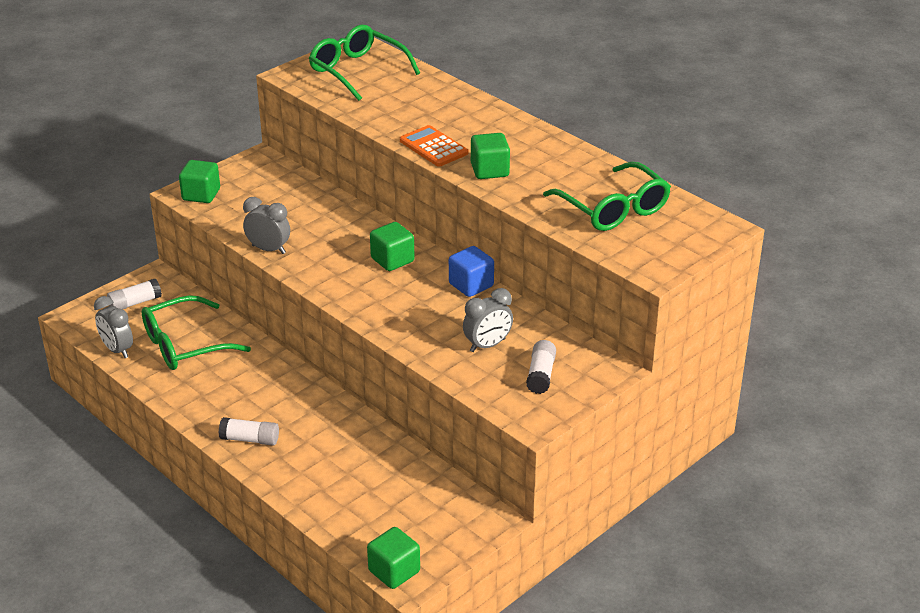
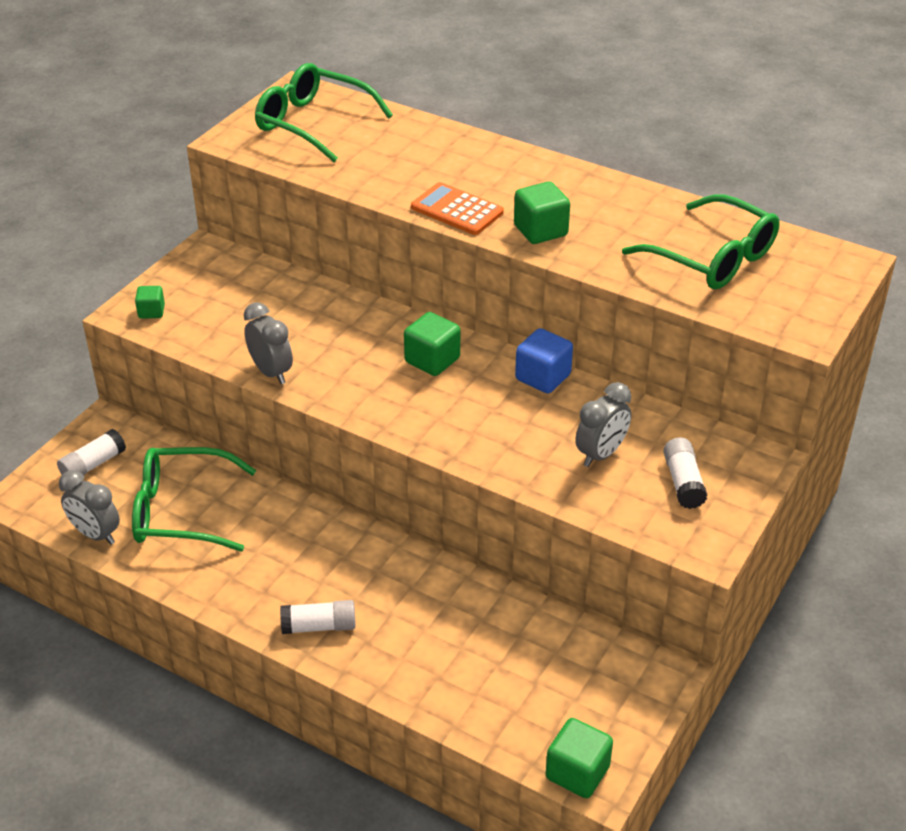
camera: 15 degrees left, 5 degrees up
(184, 345) = (181, 511): green glasses -> green glasses turned 45 degrees clockwise
(201, 195) = (151, 312): green cube -> green cube, size x0.60
(268, 249) = (271, 372): grey clock -> grey clock turned 45 degrees clockwise

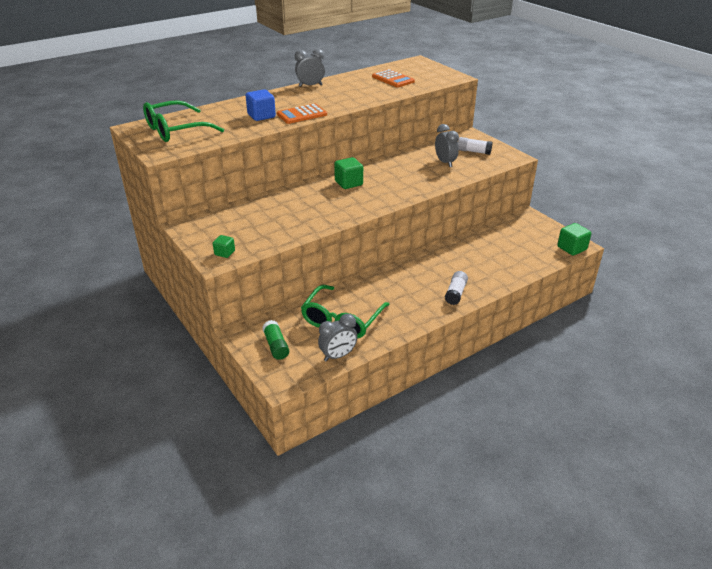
camera: 65 degrees left, 5 degrees down
(93, 465) = (276, 346): white glue stick -> green glue stick
(271, 372) = (318, 226): grey clock -> grey clock (310, 85)
(540, 230) = (339, 102): green cube -> none
(543, 377) = (384, 162): blue cube -> blue cube (261, 116)
(713, 258) = (393, 79): green glasses -> orange calculator

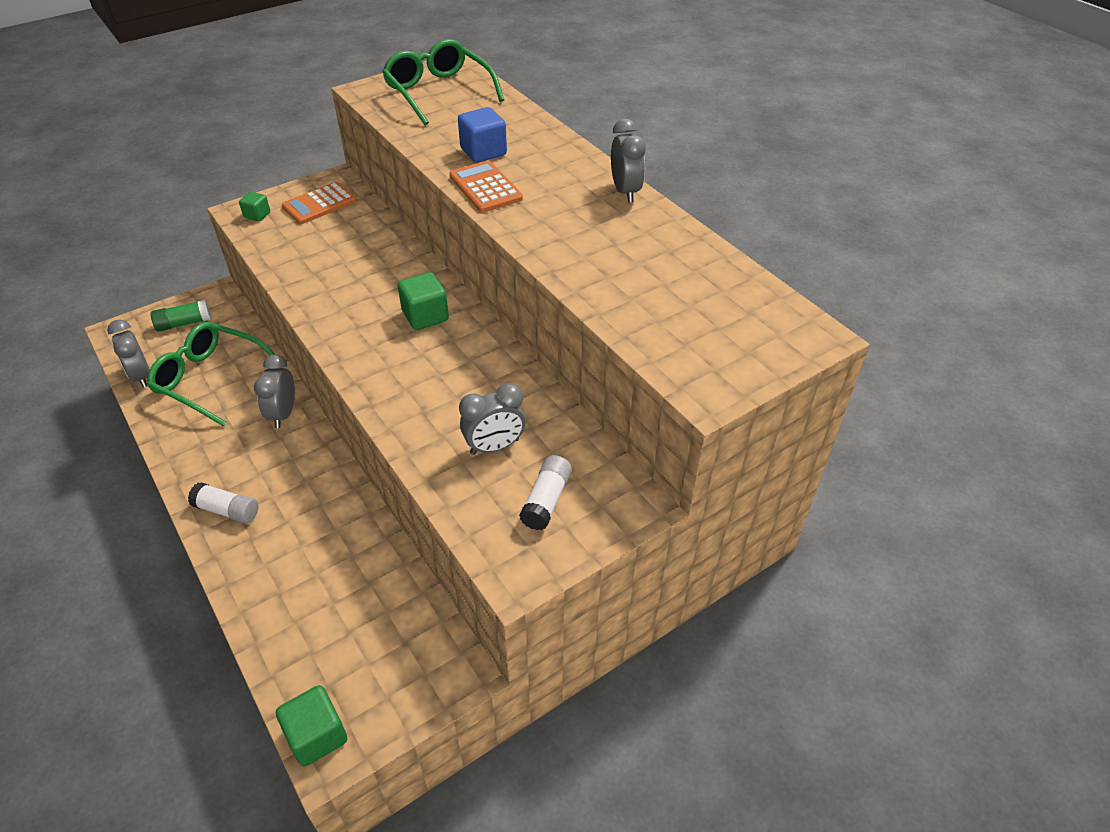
camera: 90 degrees right, 10 degrees up
(375, 283) = (283, 414): none -> grey clock
(393, 79) = (676, 292): orange calculator -> orange calculator (320, 204)

